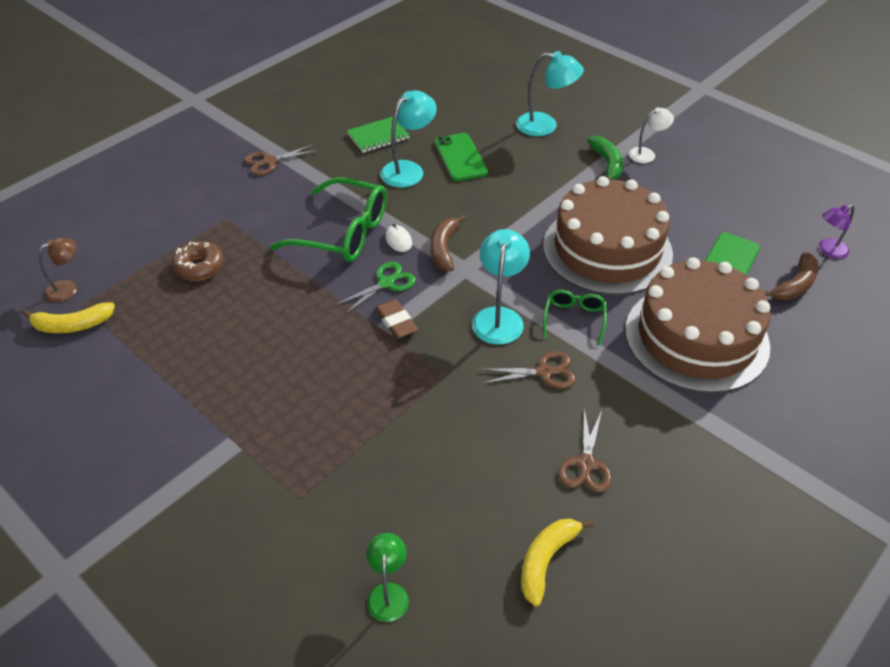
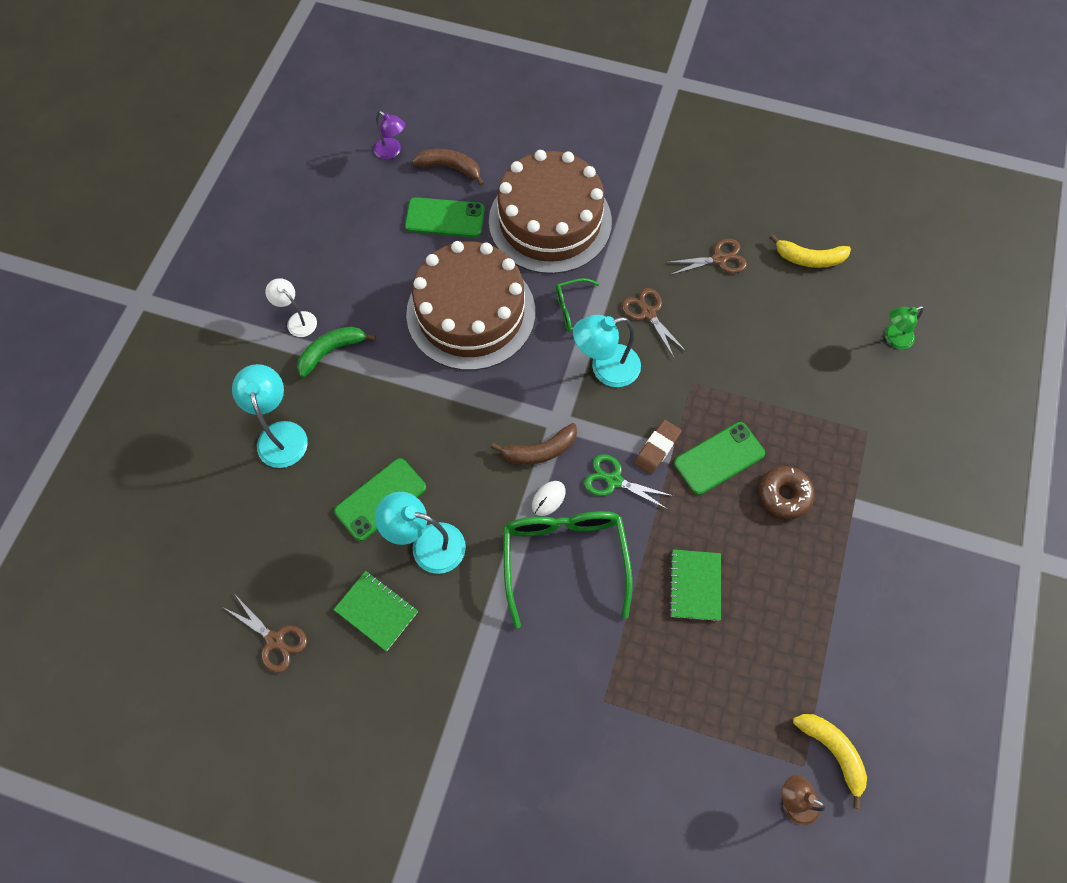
camera: 115 degrees left, 20 degrees up
(199, 267) = (689, 677): brown donut -> brown donut (784, 495)
(261, 298) = (695, 585): none -> green notebook
(270, 162) = (482, 715): brown scissors -> brown scissors (275, 640)
(356, 361) = (719, 458): none -> green phone

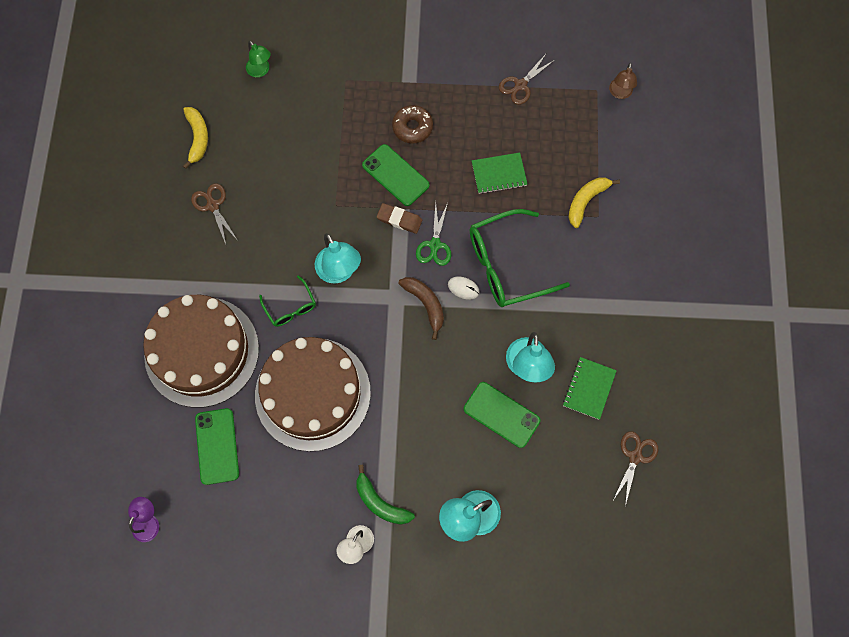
camera: 105 degrees left, 5 degrees up
(450, 168) = (158, 458): brown banana -> none
(648, 313) = (279, 250): brown scissors -> brown scissors (520, 85)
(832, 751) = (582, 75): yellow banana -> yellow banana (586, 201)

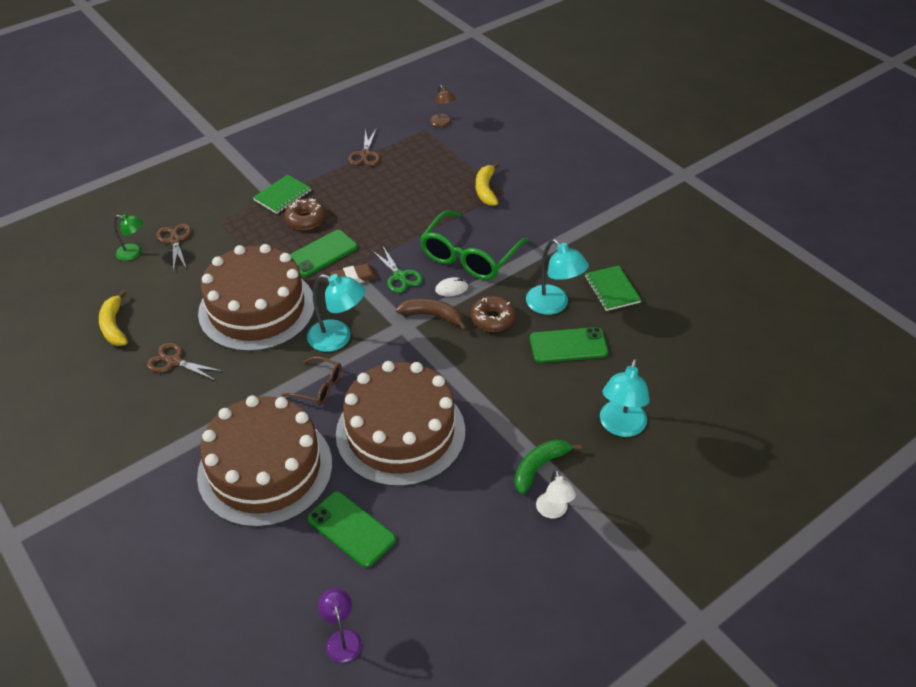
camera: 40 degrees left, 25 degrees down
(197, 138) = (114, 326): yellow banana -> yellow banana turned 150 degrees counterclockwise
(290, 307) = (319, 387): green glasses -> brown glasses
(305, 197) = (257, 308): none -> brown cake
(380, 502) = (539, 467): green banana -> green banana turned 135 degrees clockwise
(395, 175) = (322, 253): green phone -> green phone turned 45 degrees counterclockwise
(468, 343) = (493, 319): none -> brown donut
(499, 174) = (404, 209): green notebook -> green notebook (282, 196)
(635, 457) = (690, 307): brown scissors -> brown scissors (175, 240)

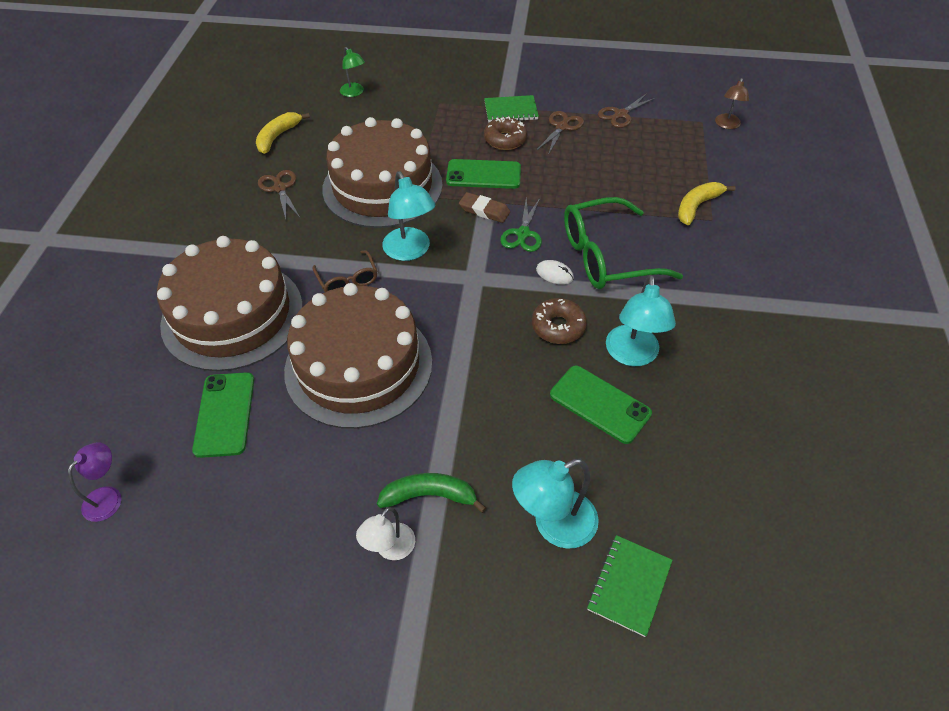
camera: 45 degrees right, 5 degrees up
(175, 240) = (392, 100): brown scissors -> brown scissors (562, 127)
(432, 316) = (508, 286): brown banana -> none
(612, 289) = (714, 383): green notebook -> green notebook (629, 585)

